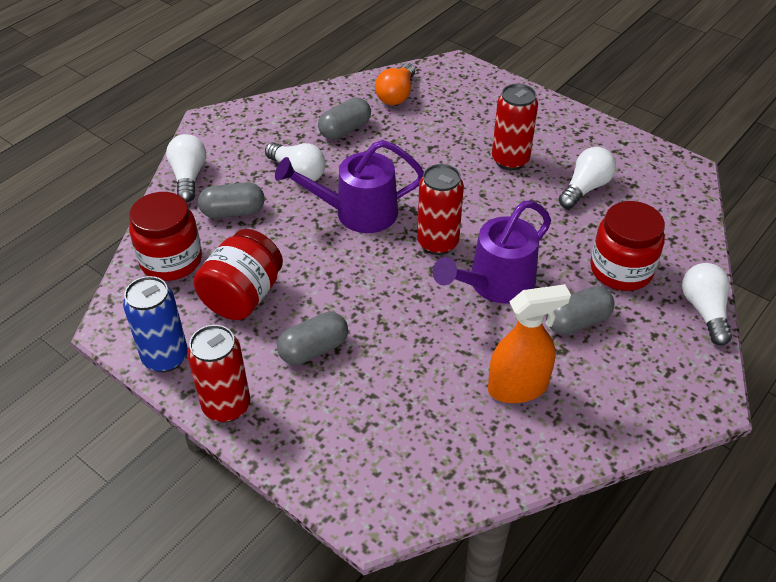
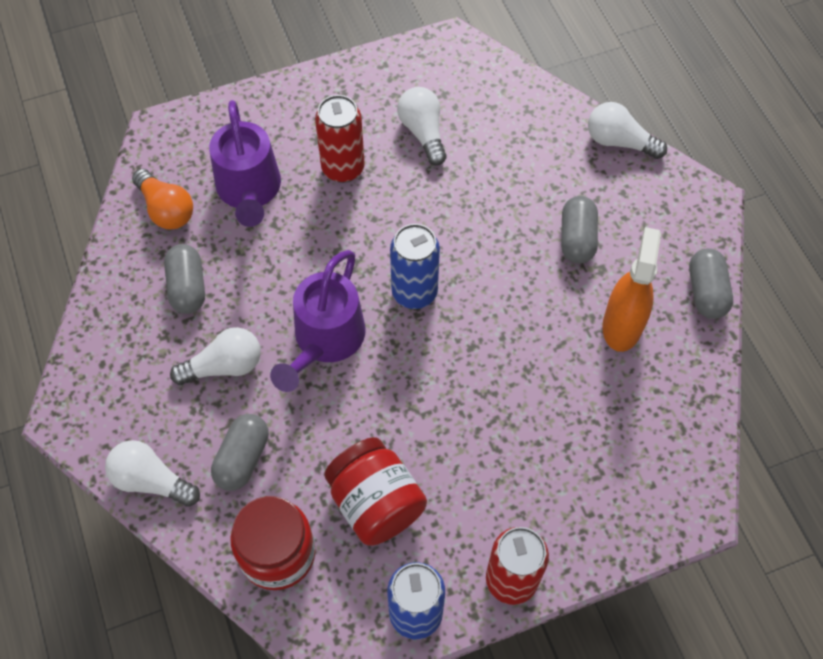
camera: 60 degrees left, 15 degrees up
(313, 349) = (485, 469): grey capsule -> grey capsule (706, 292)
(437, 243) = (414, 292): red can -> blue can
(494, 285) = (496, 276): purple watering can -> purple watering can (249, 191)
(621, 270) = (539, 170): red jar -> none

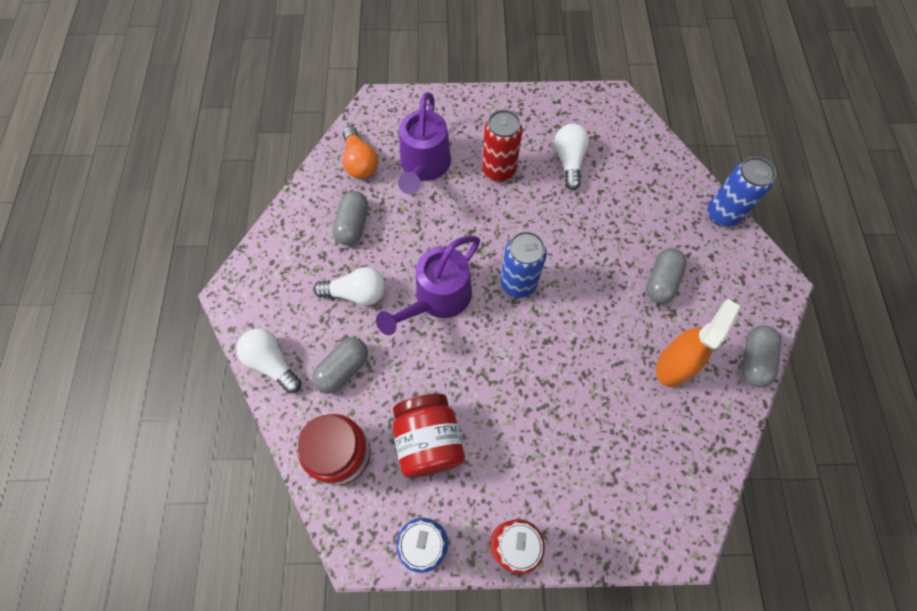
camera: 20 degrees right, 5 degrees up
(619, 142) = (722, 214): white light bulb -> blue can

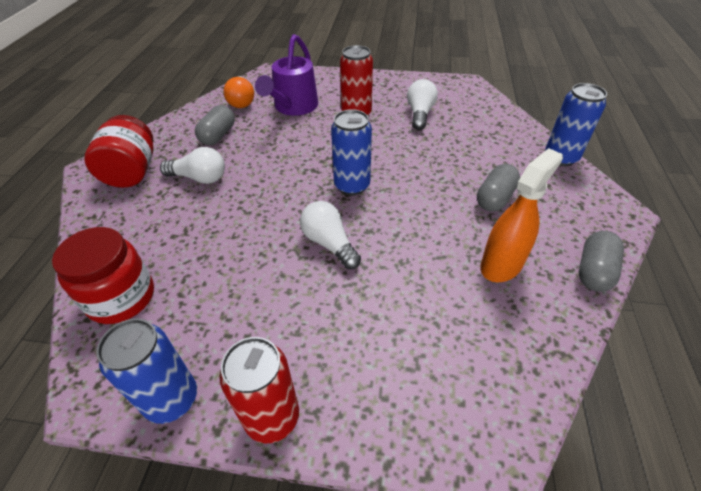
camera: 10 degrees right, 20 degrees down
(272, 362) = (97, 218): white light bulb -> white light bulb (329, 243)
(343, 369) = (160, 230): grey capsule -> none
(428, 441) = (217, 298): red jar -> red jar (132, 172)
(437, 299) = (271, 189): purple watering can -> none

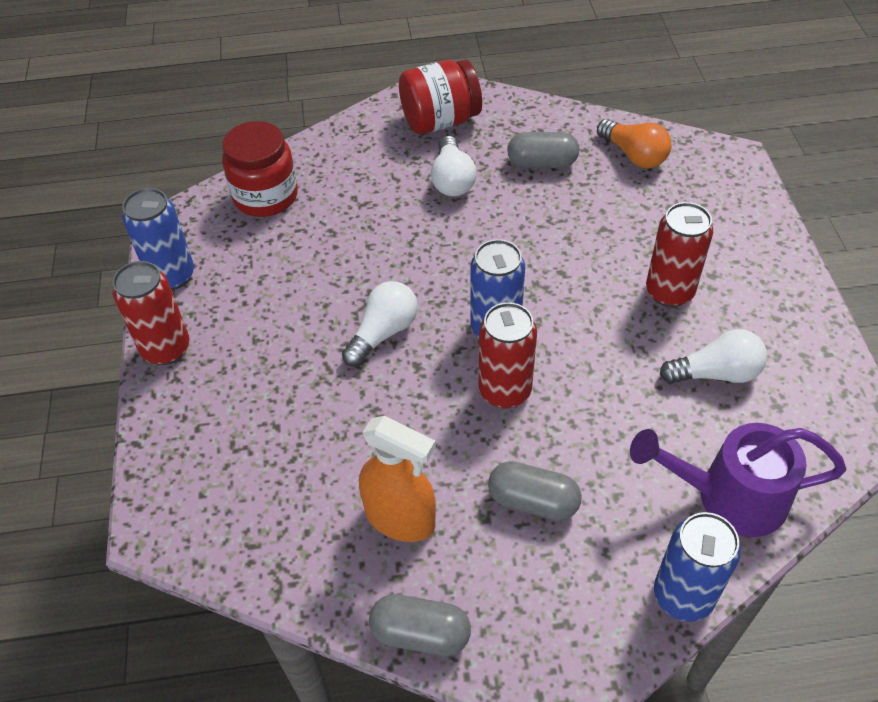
camera: 75 degrees right, 5 degrees up
(241, 101) = (634, 155): orange light bulb -> orange light bulb turned 105 degrees counterclockwise
(293, 108) = (647, 215): purple watering can -> purple watering can (728, 497)
(406, 192) = (505, 391): none -> red can

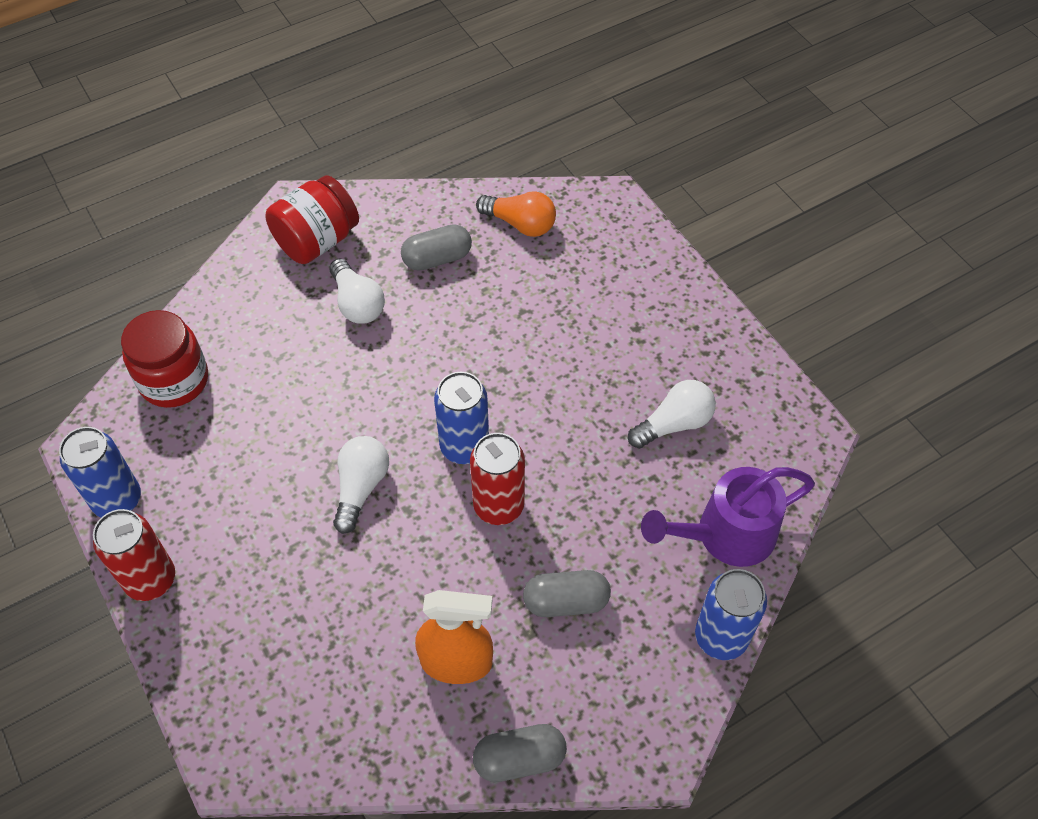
camera: 25 degrees left, 5 degrees up
(669, 292) = (605, 357): red can -> none

